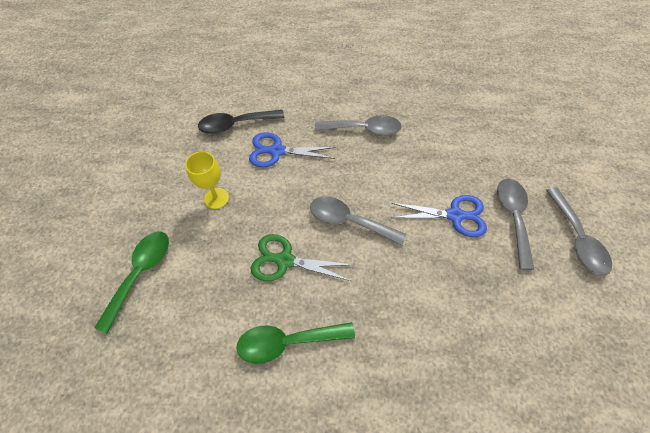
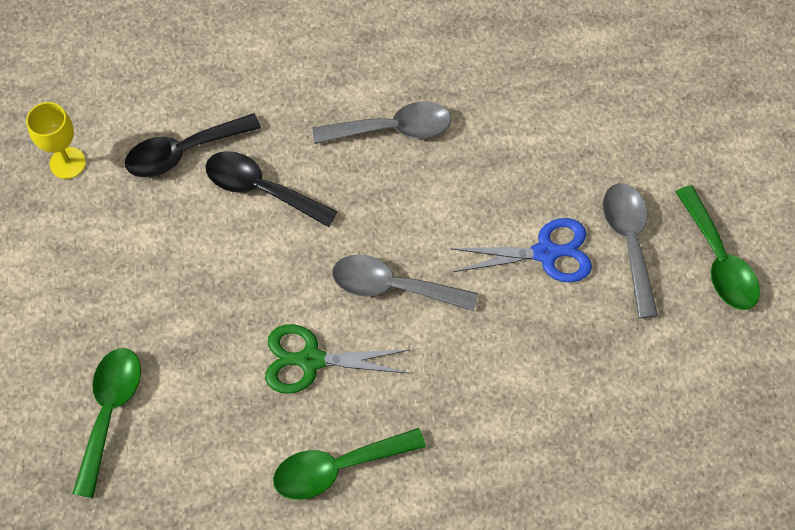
camera: 10 degrees left, 5 degrees up
(216, 198) = (187, 282): yellow goblet -> yellow goblet (67, 163)
(277, 151) = (261, 189): blue scissors -> black spoon
(576, 238) = (718, 259): grey spoon -> green spoon

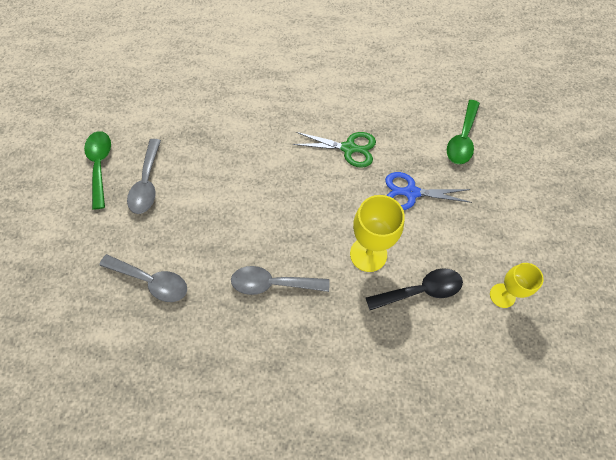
camera: 170 degrees left, 0 degrees up
(261, 189) = (368, 254): black spoon -> yellow goblet
(338, 467) = (341, 97): green spoon -> none
(393, 286) = (294, 180): grey spoon -> grey spoon (151, 281)
(545, 253) = (199, 185): blue scissors -> blue scissors (411, 192)

